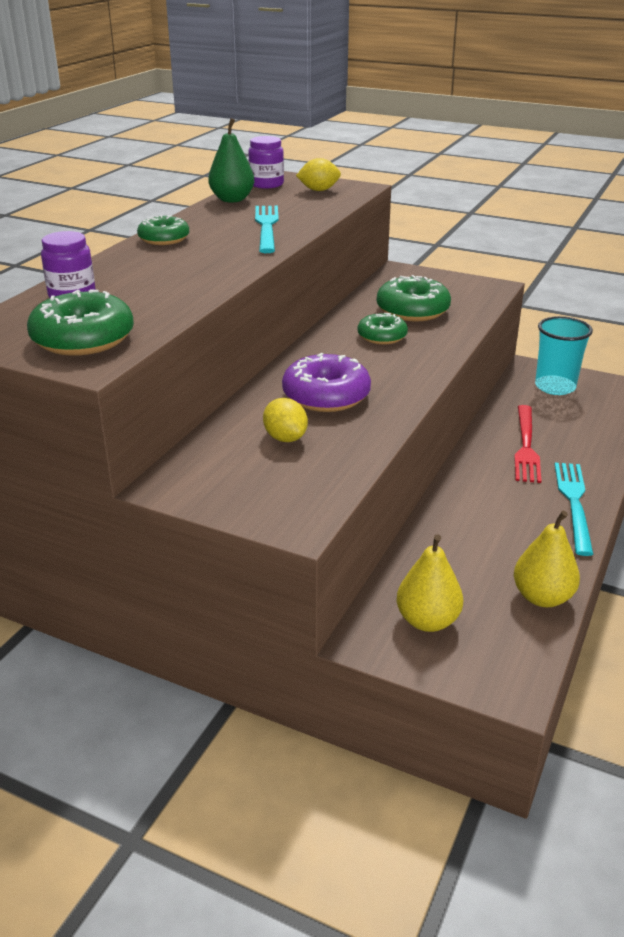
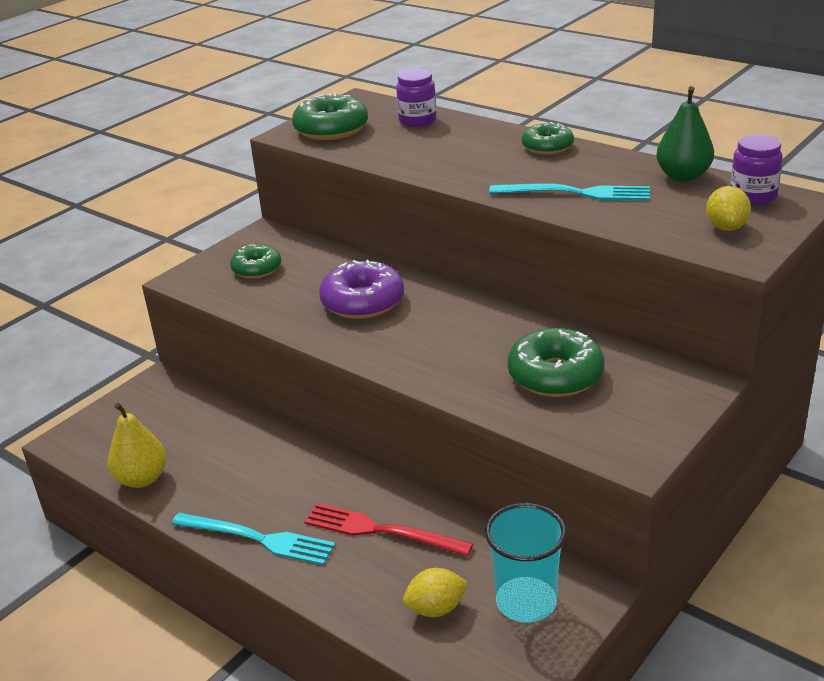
camera: 105 degrees right, 0 degrees up
(285, 438) = (300, 279): yellow lemon -> yellow lemon (436, 608)
(382, 336) = (484, 345): green donut -> green donut (257, 269)
(427, 621) = (157, 412): yellow pear -> none

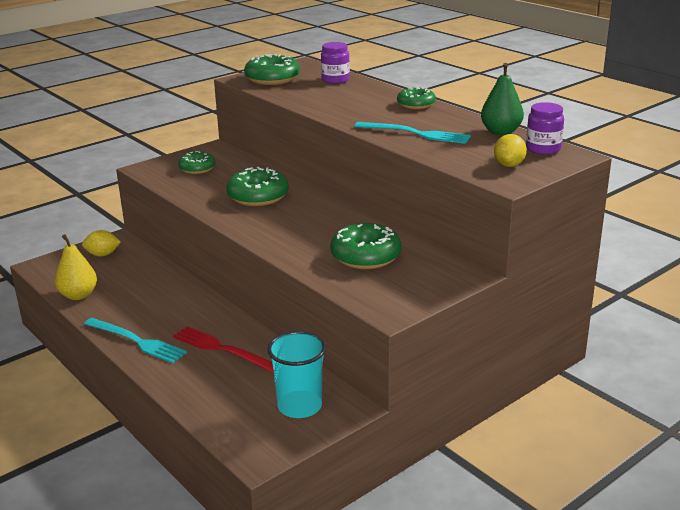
camera: 10 degrees right, 5 degrees down
(362, 302) = (258, 196): purple donut -> green donut
(436, 608) = (235, 400): yellow lemon -> yellow lemon (102, 254)

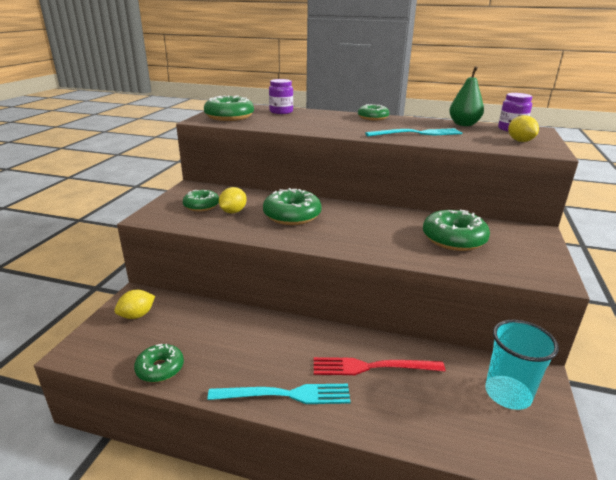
camera: 35 degrees left, 0 degrees up
(78, 295) = (160, 368): yellow pear -> green donut
(215, 180) = (233, 212): none -> yellow lemon

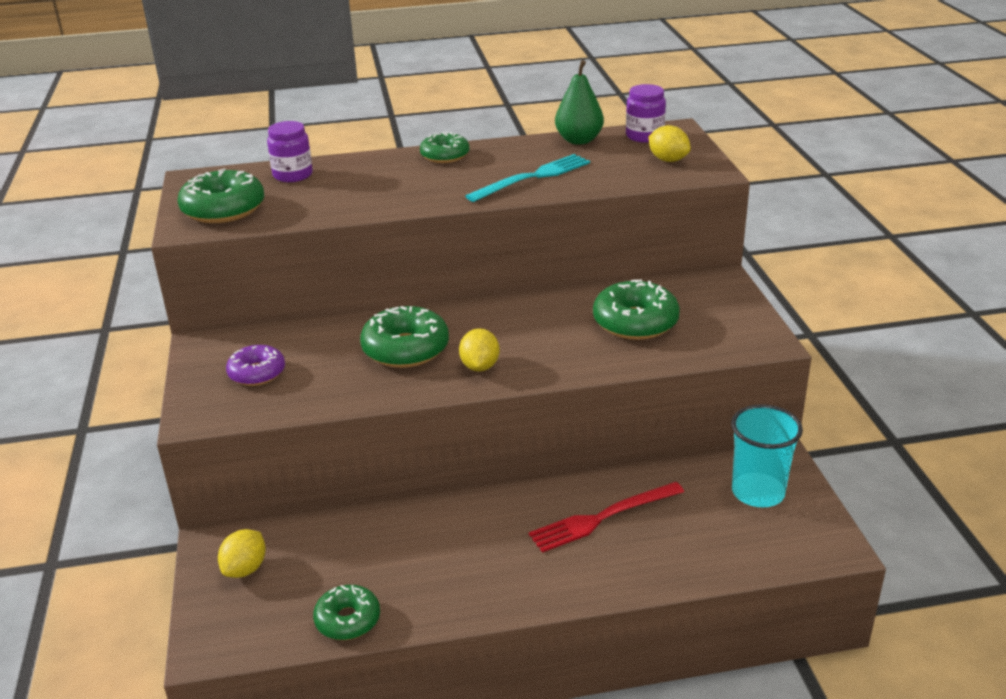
camera: 25 degrees left, 5 degrees up
(201, 206) = (257, 373): green donut -> purple donut
(233, 212) = (315, 368): yellow lemon -> yellow lemon (480, 366)
(285, 395) = (526, 587): turquoise fork -> none

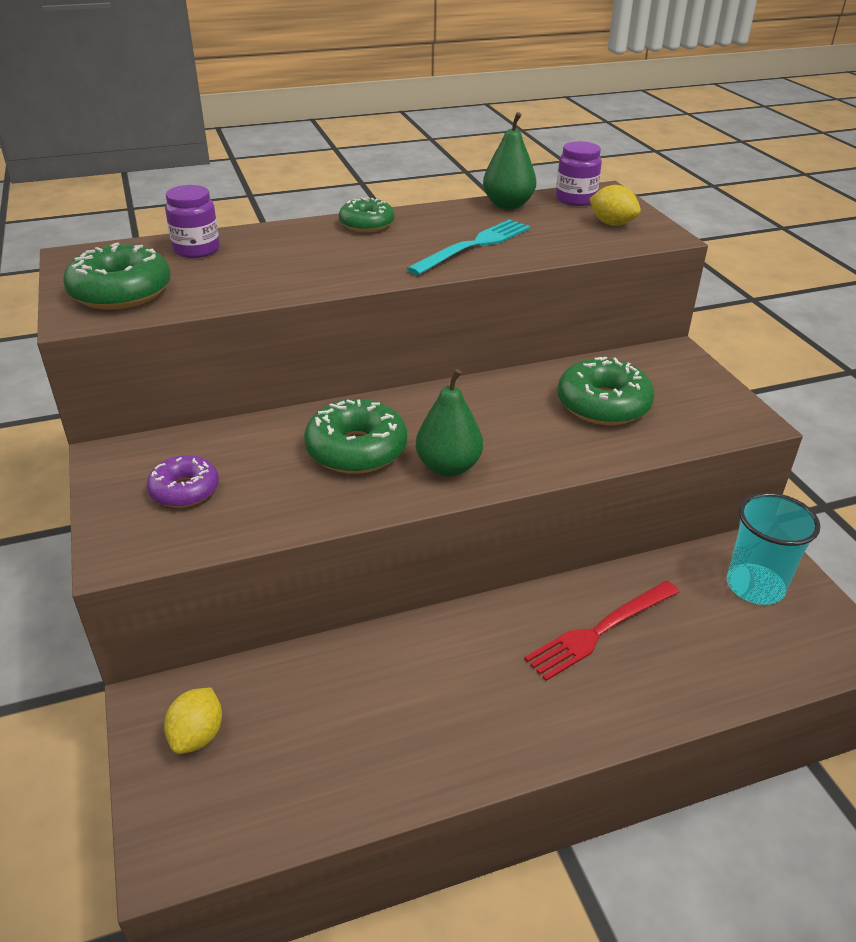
camera: 10 degrees left, 5 degrees up
(348, 620) = (339, 796): green donut -> none
(480, 366) = (448, 467): yellow lemon -> green pear

